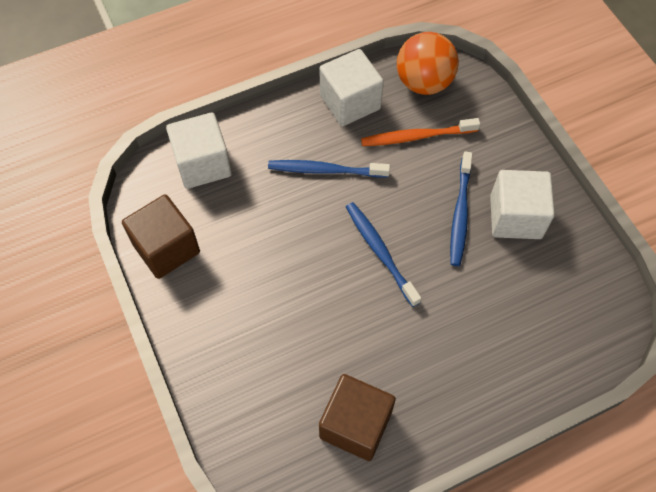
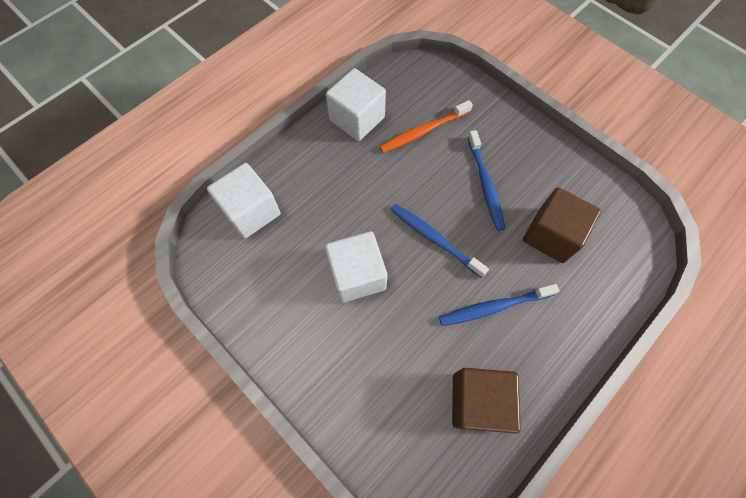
camera: 20 degrees left, 5 degrees up
(166, 248) = (247, 299): brown cube -> brown cube (551, 235)
(325, 170) = (359, 183): blue toothbrush -> blue toothbrush (493, 307)
(424, 82) = (410, 85): orange ball -> none
(515, 217) = (530, 173): white cube -> white cube (357, 275)

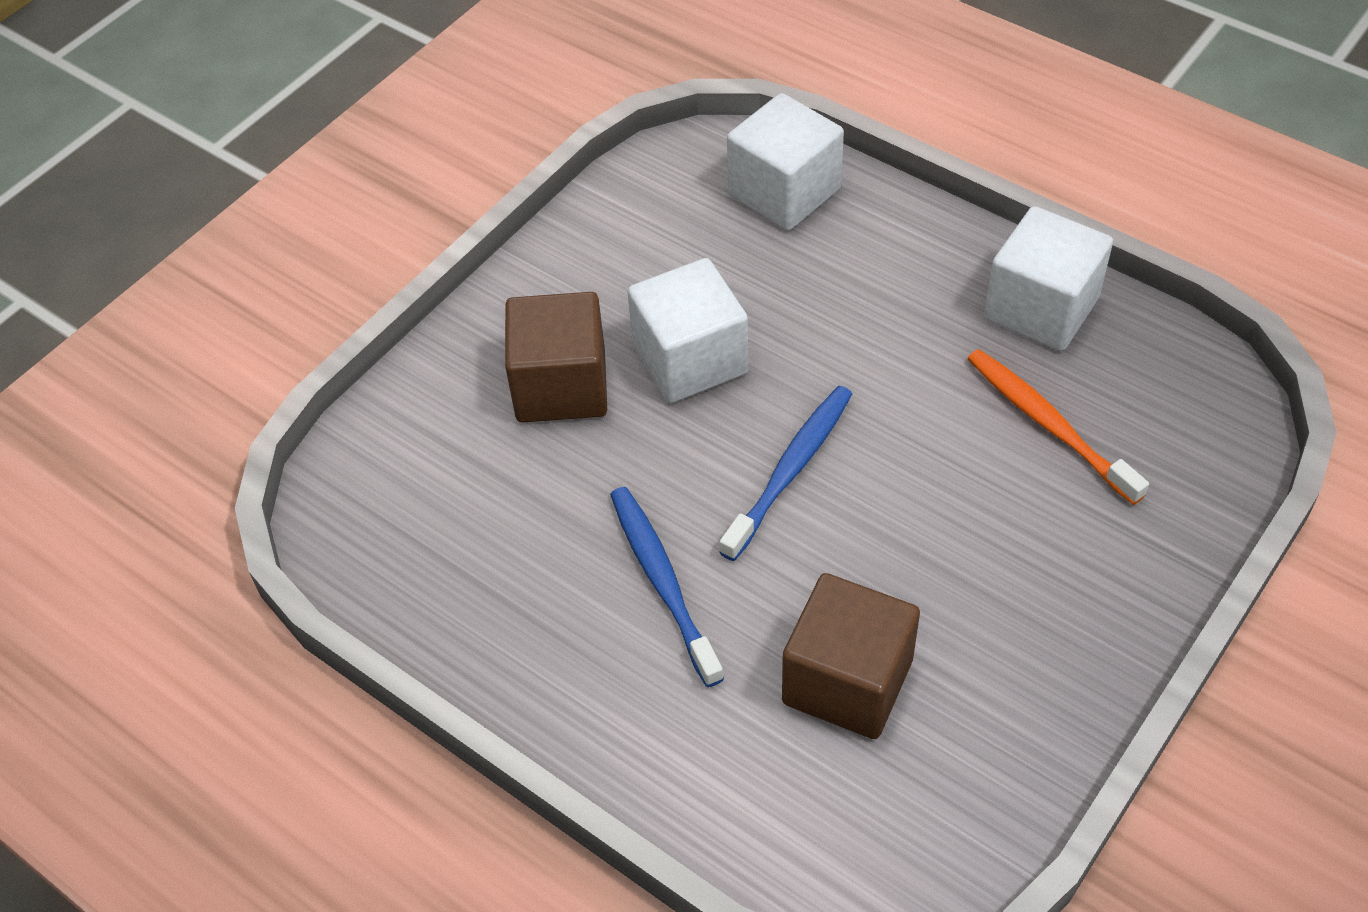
camera: 85 degrees right, 15 degrees down
(478, 401) = (477, 567): brown cube -> brown cube (561, 386)
(485, 185) = (943, 549): blue toothbrush -> none

